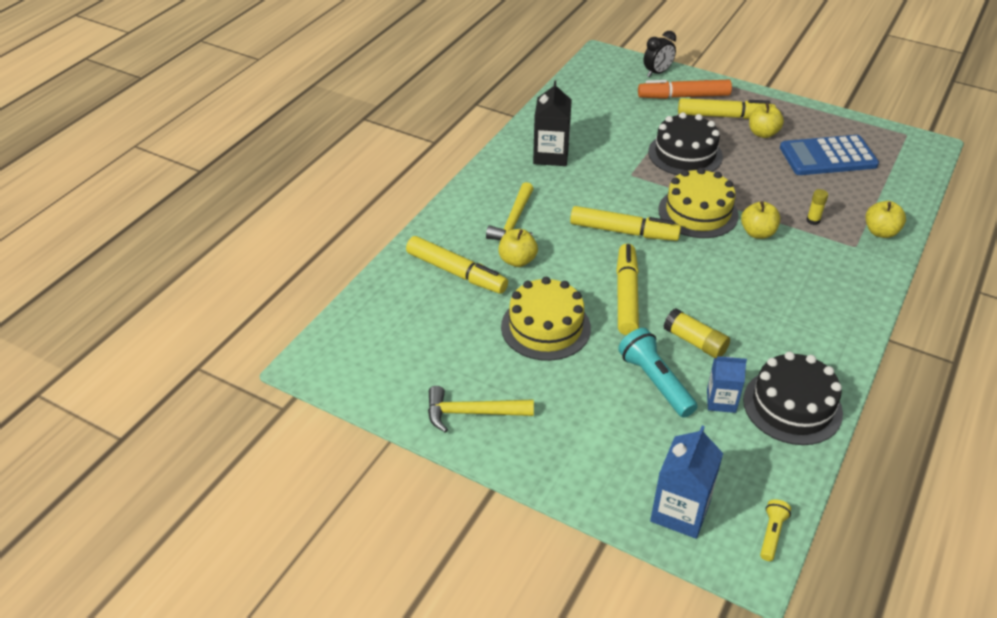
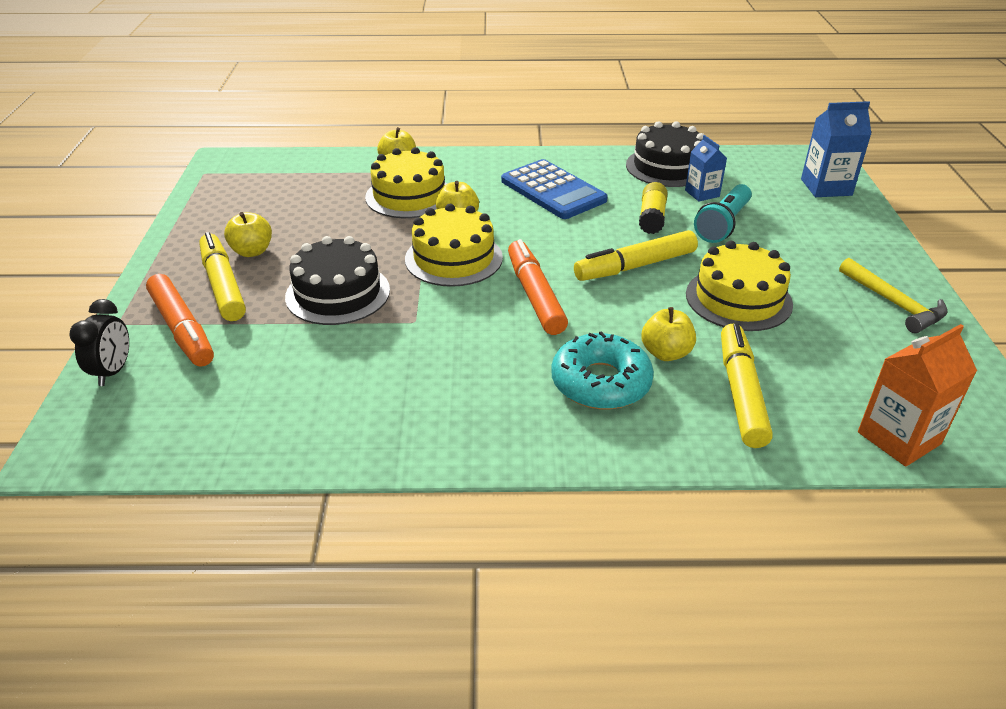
camera: 120 degrees left, 5 degrees down
(364, 315) = (899, 438): none -> orange carton
(514, 222) = (600, 382): yellow hammer -> turquoise donut
(551, 155) = (422, 403): black carton -> none
(623, 231) = (535, 295): yellow marker -> orange marker
(657, 73) = (113, 371): black clock -> black clock turned 75 degrees clockwise
(772, 534) = (790, 155): yellow flashlight -> none
(813, 220) = (409, 196): yellow glue stick -> yellow cake
(828, 157) = (280, 206): blue calculator -> blue calculator (553, 190)

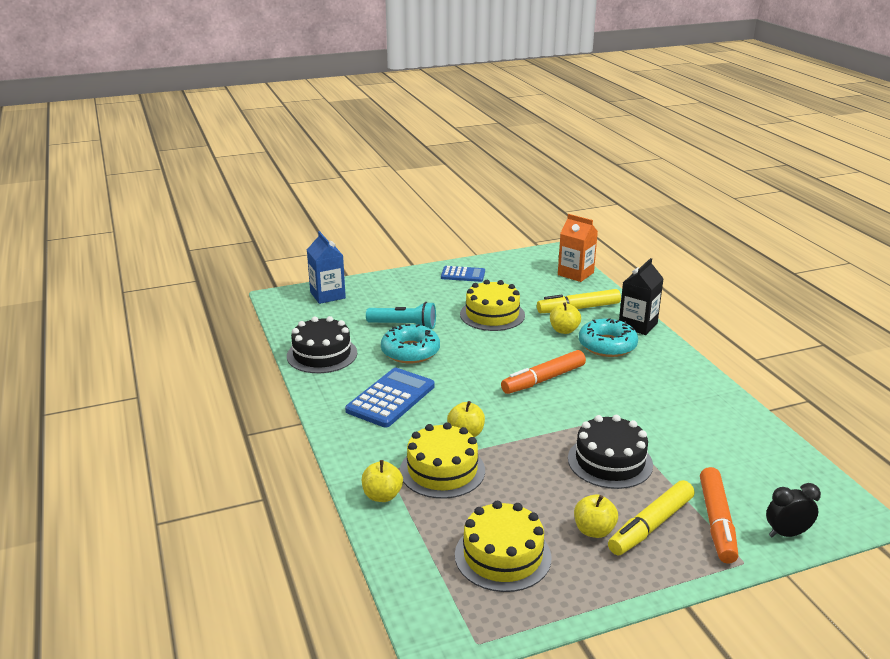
camera: 110 degrees left, 10 degrees down
(182, 329) = (716, 522): orange marker -> orange marker turned 150 degrees clockwise
(453, 258) = (524, 421): yellow cake -> yellow cake (502, 556)
(635, 266) = (480, 350): yellow marker -> none
(652, 218) = (410, 351): yellow glue stick -> turquoise donut
(657, 444) = (637, 325): none -> black carton
(702, 193) = (361, 336): blue carton -> none
(894, 304) = (463, 275): yellow hammer -> blue calculator

